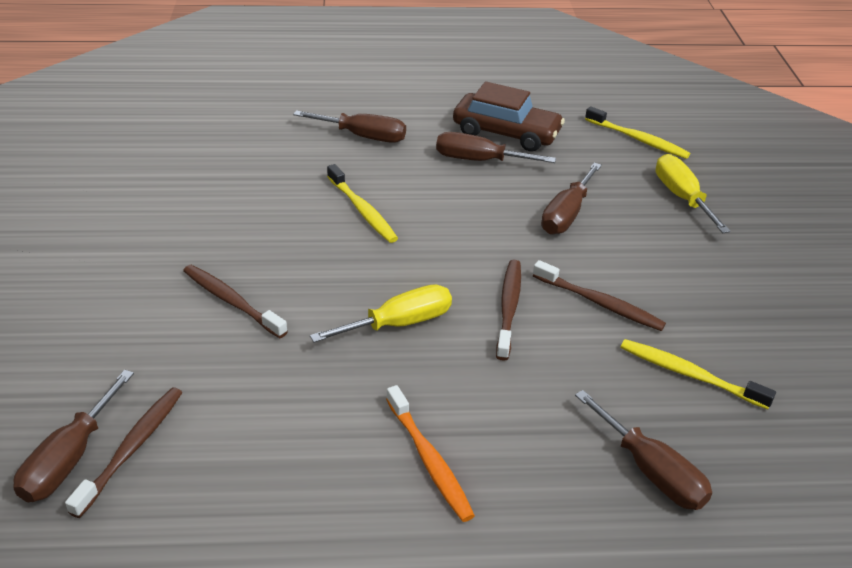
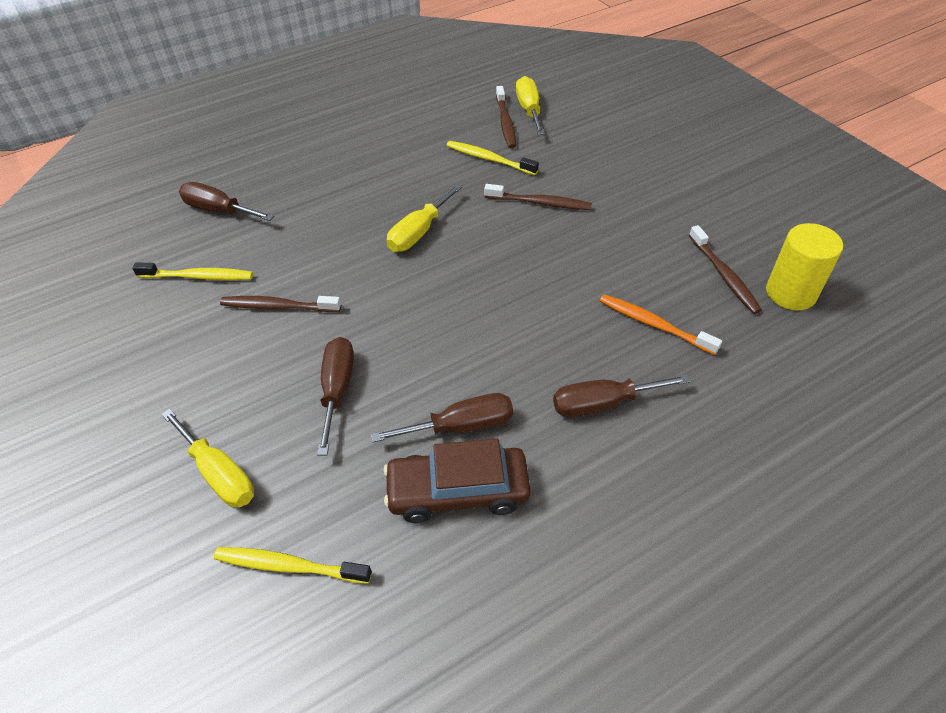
camera: 155 degrees right, 10 degrees up
(70, 458) = (529, 110): brown screwdriver -> yellow screwdriver
(129, 141) = (791, 293): none -> yellow cylinder
(362, 210) = (521, 311): yellow toothbrush -> yellow toothbrush (489, 159)
(429, 460) = (350, 171): orange toothbrush -> orange toothbrush (654, 324)
(509, 308) = (348, 274): brown toothbrush -> brown toothbrush (724, 275)

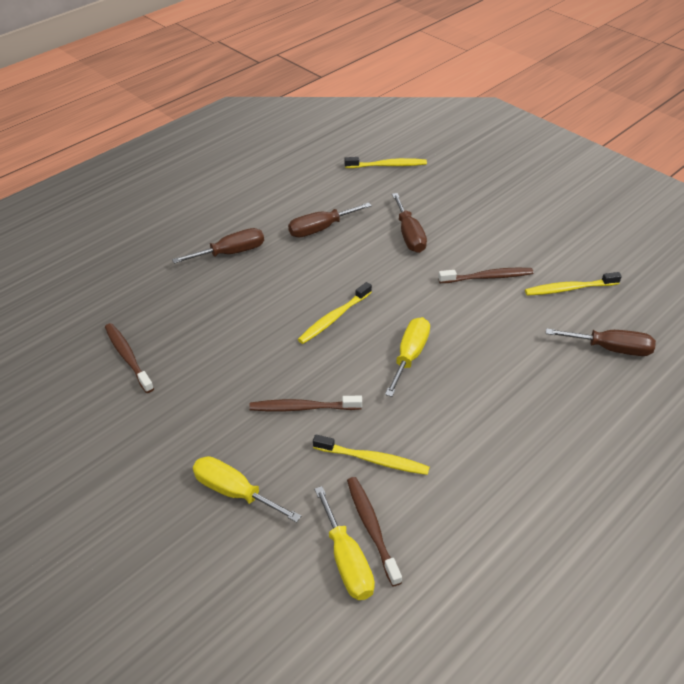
camera: 165 degrees right, 5 degrees down
(219, 473) = (451, 190): yellow screwdriver -> yellow screwdriver (234, 492)
(458, 491) = (312, 201): brown car -> none
(484, 284) = (334, 318): none -> yellow toothbrush
(654, 324) = (193, 307): orange toothbrush -> none
(791, 293) = (74, 350): yellow cylinder -> none

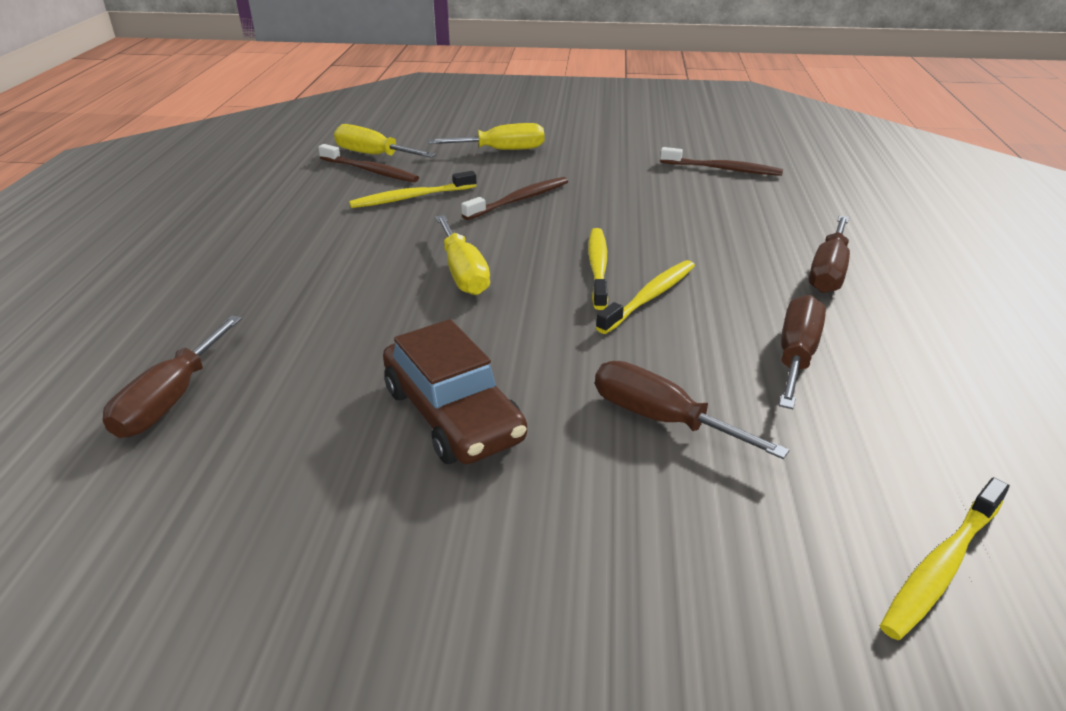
camera: 140 degrees right, 10 degrees down
(487, 277) = (453, 414): brown toothbrush -> brown car
(569, 289) = (287, 468): yellow toothbrush -> yellow toothbrush (650, 297)
(610, 349) = (171, 399): brown screwdriver -> brown screwdriver turned 45 degrees counterclockwise

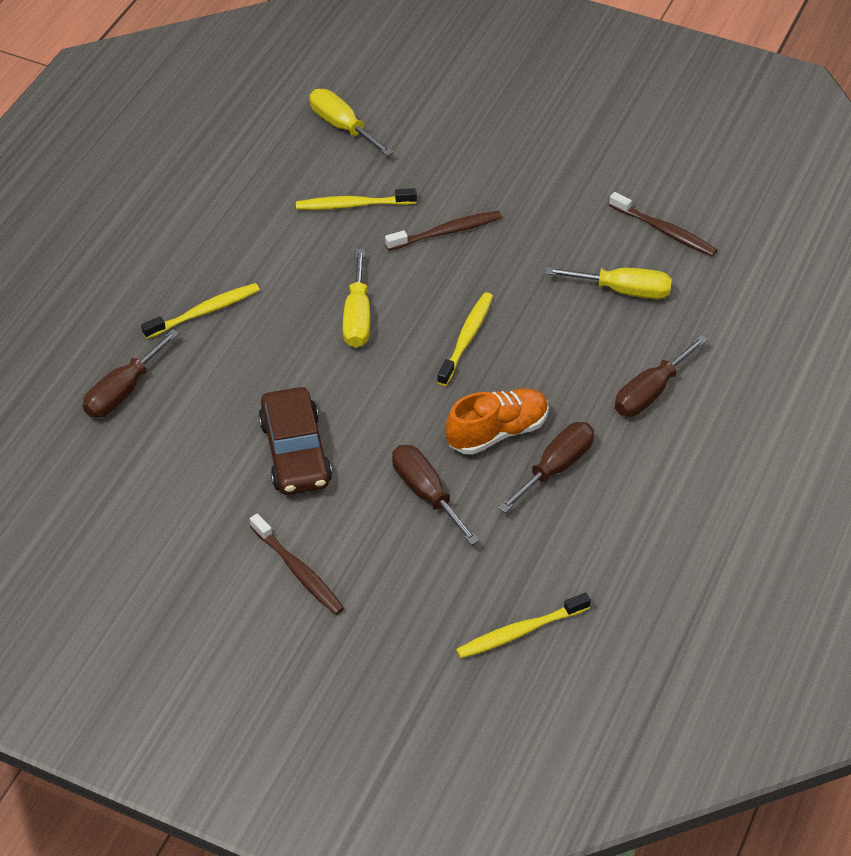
camera: 20 degrees right, 15 degrees up
(370, 171) = (331, 153): brown toothbrush -> brown toothbrush (298, 571)
(501, 150) = (467, 147): yellow screwdriver -> yellow screwdriver (623, 290)
(650, 297) = (487, 382): yellow toothbrush -> yellow toothbrush (204, 312)
(699, 338) = (497, 432): none -> orange shoe

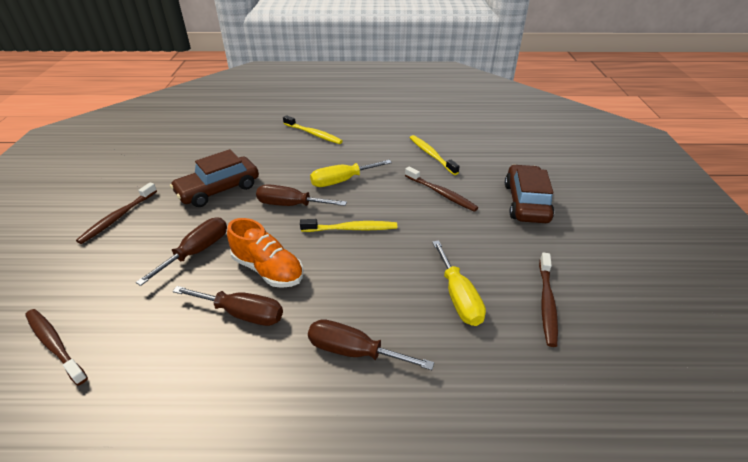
camera: 65 degrees right, 10 degrees down
(123, 391) = (245, 128): brown screwdriver -> brown screwdriver (291, 205)
(342, 126) = (488, 135): yellow screwdriver -> none
(510, 166) = (526, 202): none -> brown car
(520, 632) = (55, 345): yellow toothbrush -> brown toothbrush

